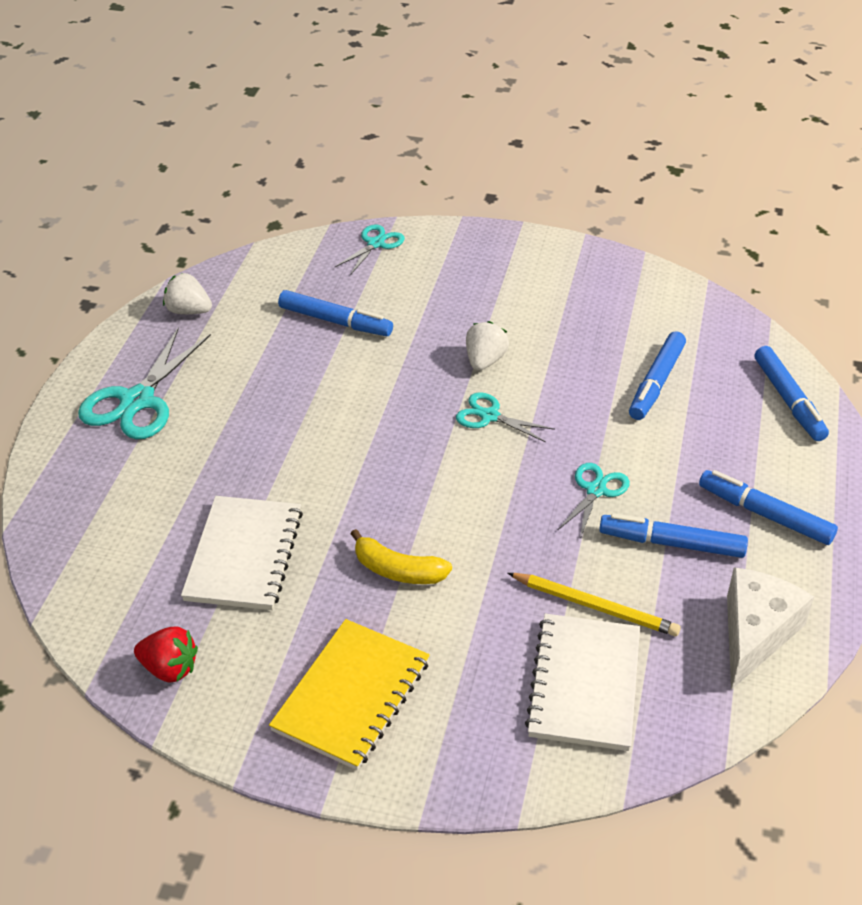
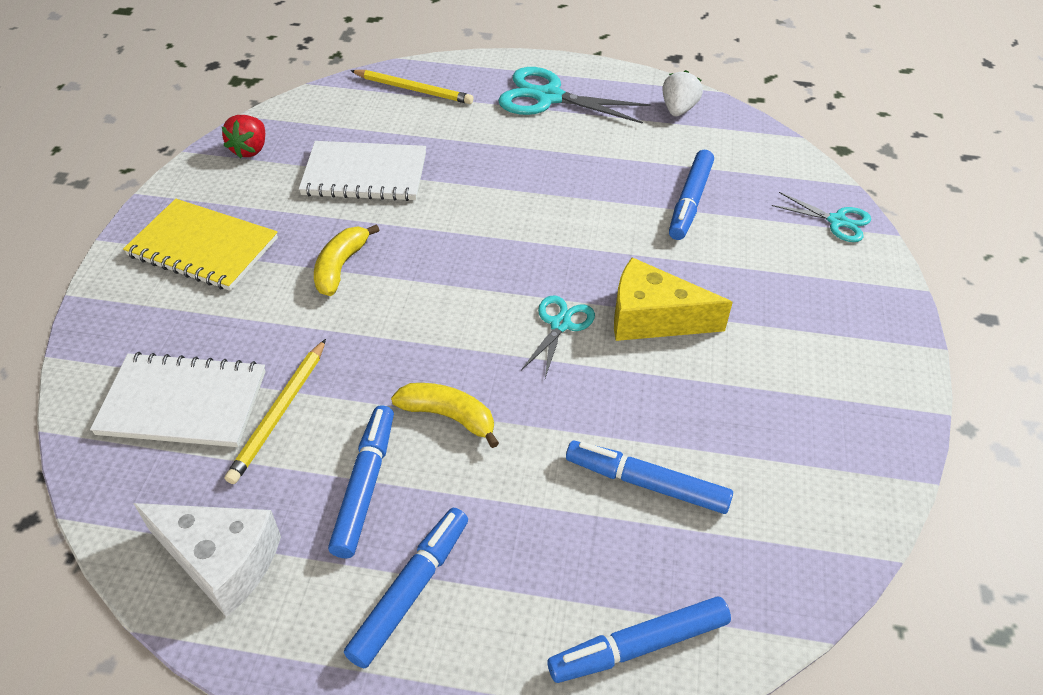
camera: 85 degrees right, 5 degrees up
(84, 514) = (413, 89): none -> yellow pencil
(484, 361) = (653, 318): white strawberry -> yellow cheese
(595, 490) = (449, 416): turquoise scissors -> yellow banana

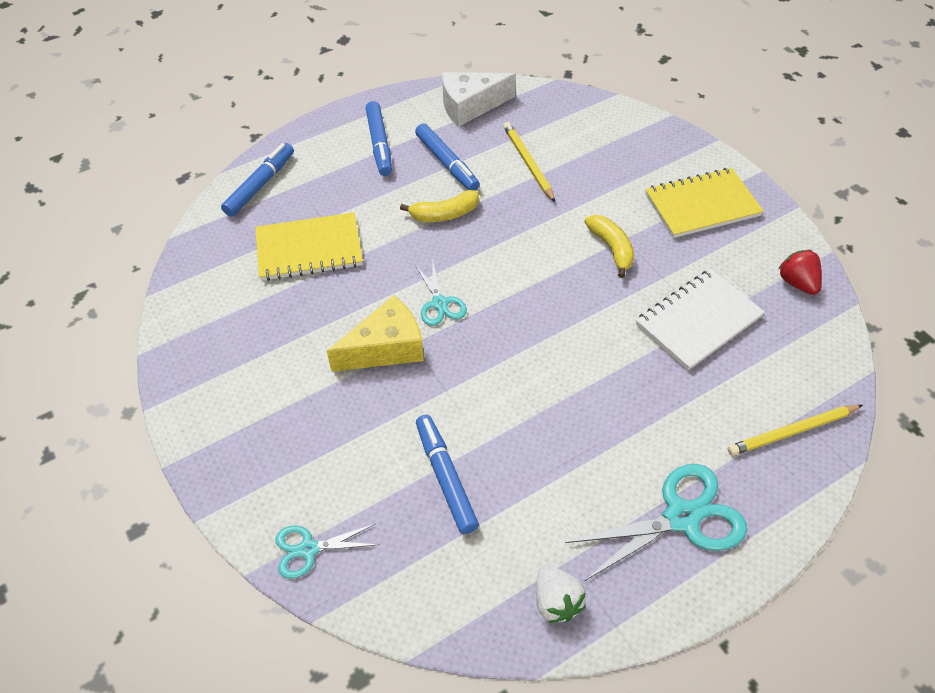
camera: 140 degrees right, 5 degrees up
(183, 402) = (578, 139): white notebook -> none
(646, 483) = (309, 249): blue marker -> yellow notebook

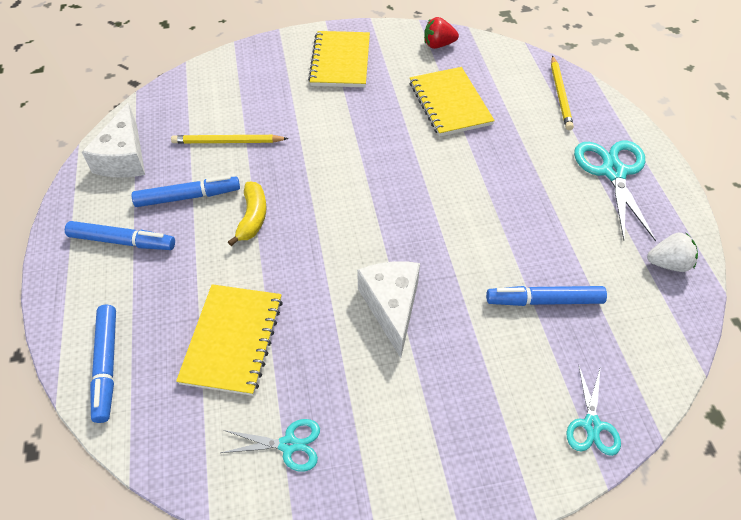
camera: 70 degrees left, 0 degrees up
(260, 185) = (106, 365): blue marker -> blue marker turned 150 degrees counterclockwise
(386, 348) = (392, 307): yellow cheese -> white cheese
(440, 303) = (358, 252): turquoise scissors -> turquoise scissors (288, 444)
(611, 248) = (356, 124): yellow banana -> none
(698, 321) = (449, 103): white notebook -> yellow notebook

